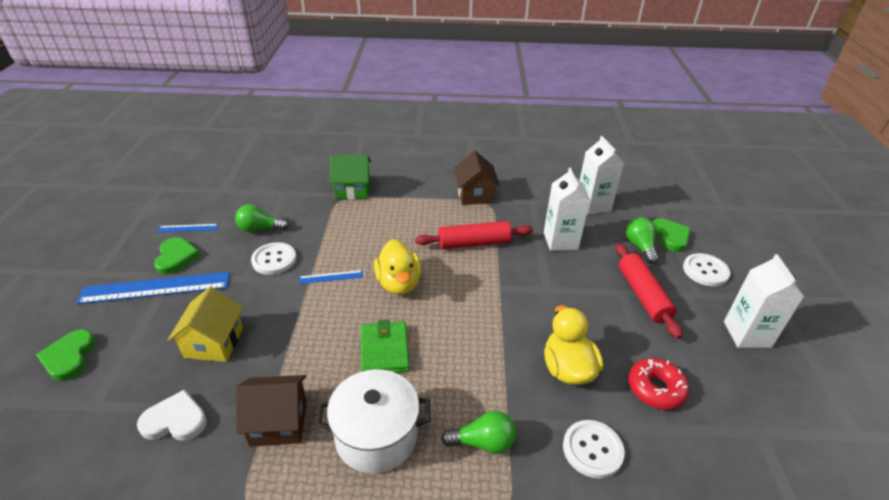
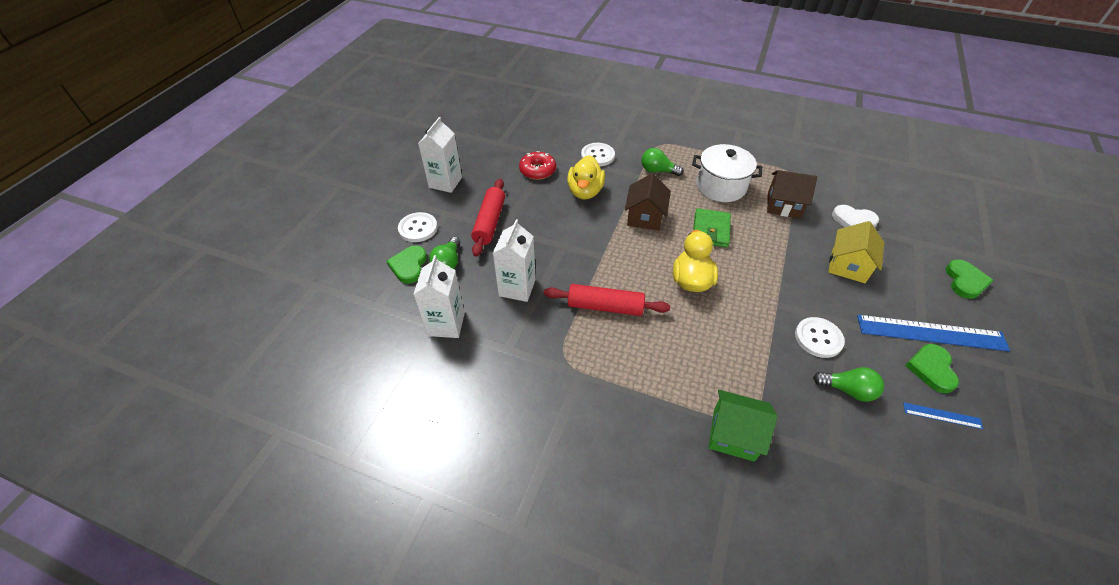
camera: 160 degrees left, 10 degrees up
(331, 277) = (756, 303): blue ruler -> none
(475, 194) = (572, 379): brown house -> brown house (645, 217)

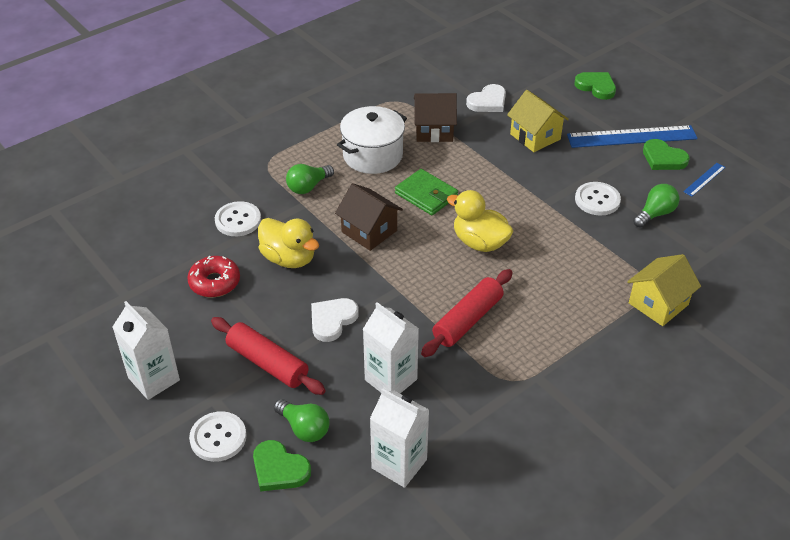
camera: 60 degrees left, 5 degrees down
(548, 235) = (332, 320): none -> white heart
(733, 435) = (658, 304): green house -> yellow house
(783, 205) = (434, 130): brown house -> brown house turned 45 degrees clockwise
(931, 333) = (631, 137): blue ruler -> blue ruler turned 45 degrees clockwise

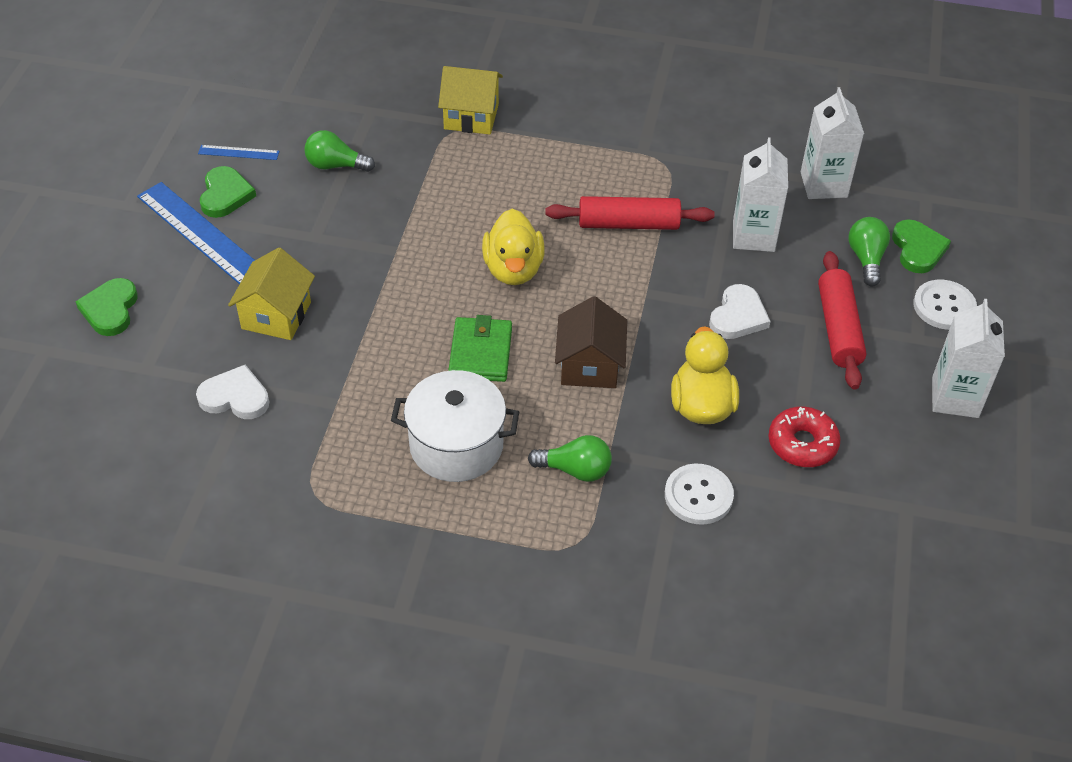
camera: 130 degrees left, 5 degrees up
(332, 320) = (738, 316): white heart -> white heart turned 60 degrees counterclockwise
(434, 130) = (349, 416): brown house -> none
(597, 200) = (352, 214): white button -> none

